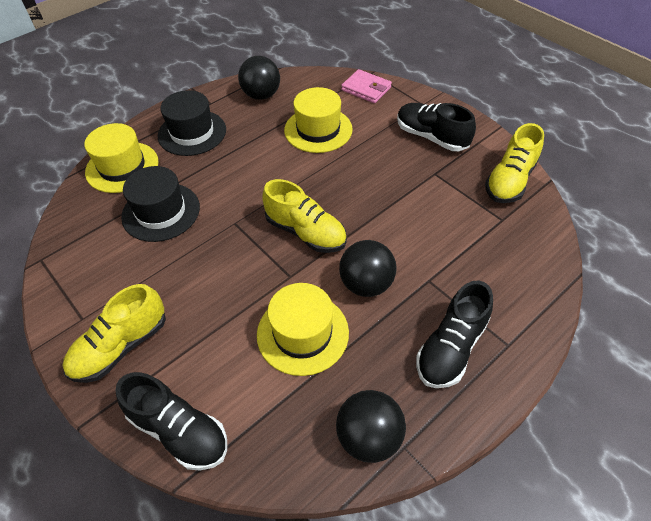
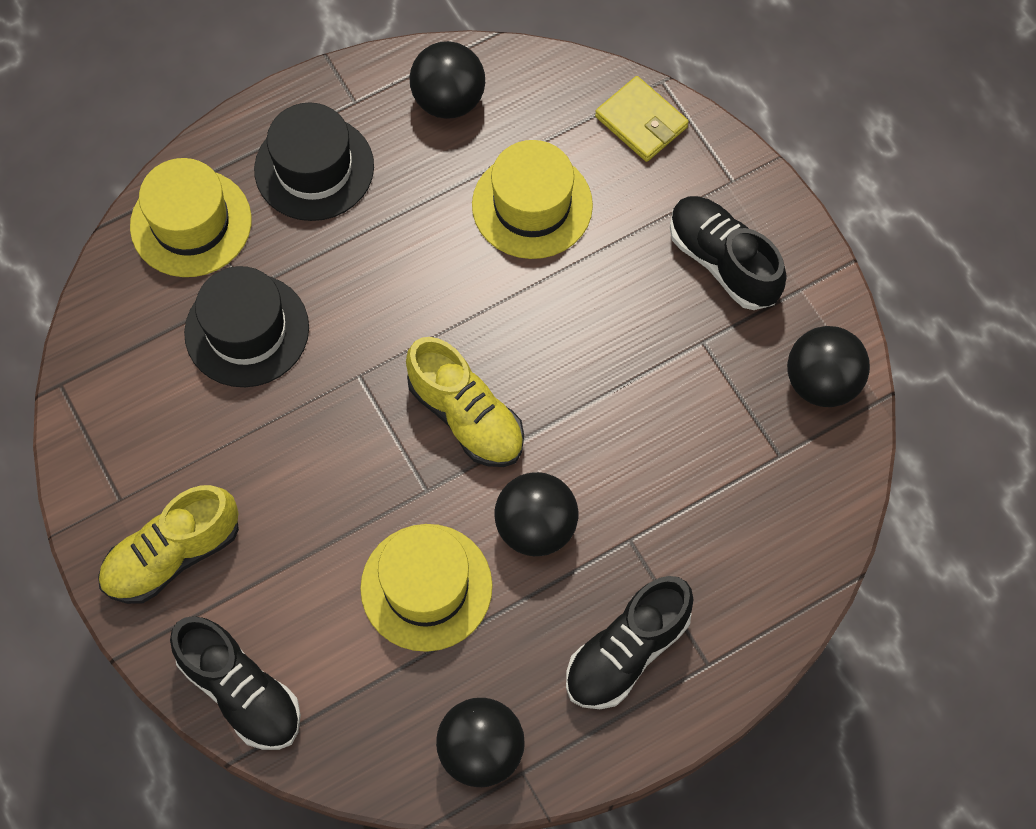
camera: 10 degrees right, 15 degrees up
(366, 89) = (641, 122): pink wallet -> yellow wallet
(510, 180) = (821, 382): yellow shoe -> black ball

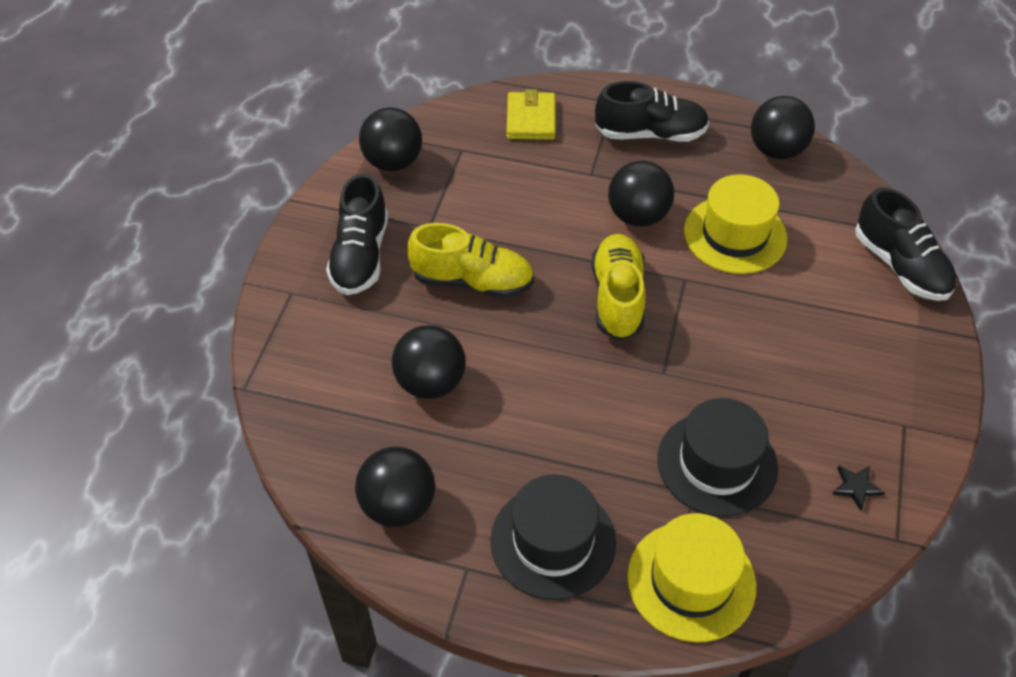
camera: 135 degrees left, 15 degrees down
(122, 403) = (856, 487): none -> black star
(173, 555) = (890, 365): yellow shoe -> yellow shoe (472, 281)
(241, 691) = (900, 266): black shoe -> black shoe turned 150 degrees clockwise
(532, 205) = (430, 382): yellow hat -> black ball
(641, 122) = (293, 374): yellow wallet -> yellow wallet (530, 119)

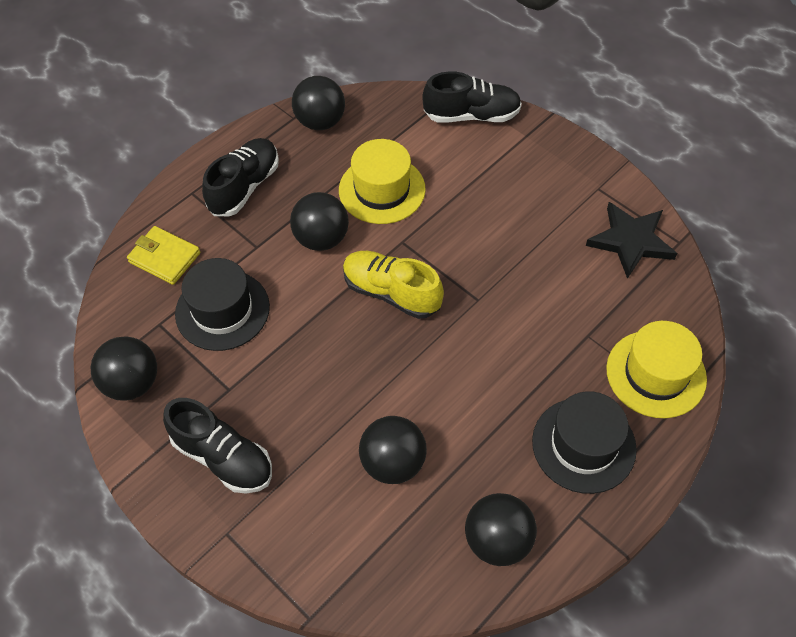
camera: 60 degrees left, 5 degrees up
(472, 281) = (309, 384): yellow shoe -> none
(717, 463) = (572, 308): black hat -> black hat (222, 310)
(856, 487) = (631, 241): black star -> black star, size x2.32

